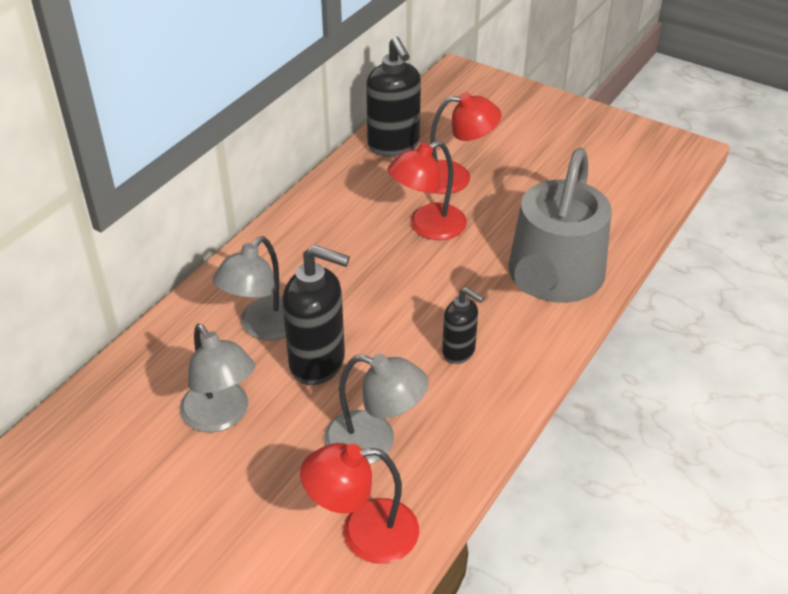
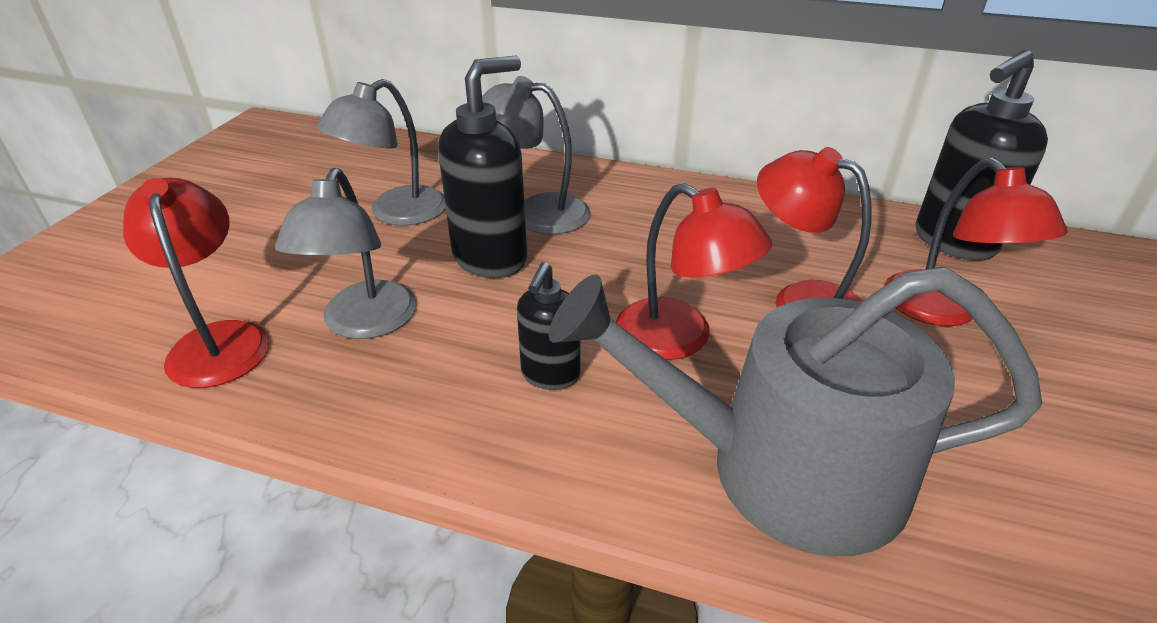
camera: 75 degrees right, 5 degrees down
(318, 363) = (491, 258): black soap dispenser -> black soap dispenser turned 135 degrees counterclockwise
(444, 288) = (679, 339): none -> red lamp

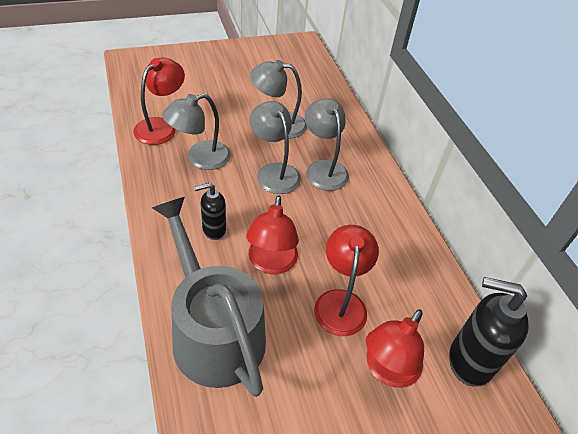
camera: 50 degrees right, 10 degrees up
(491, 258) = (274, 172): black soap dispenser -> grey lamp

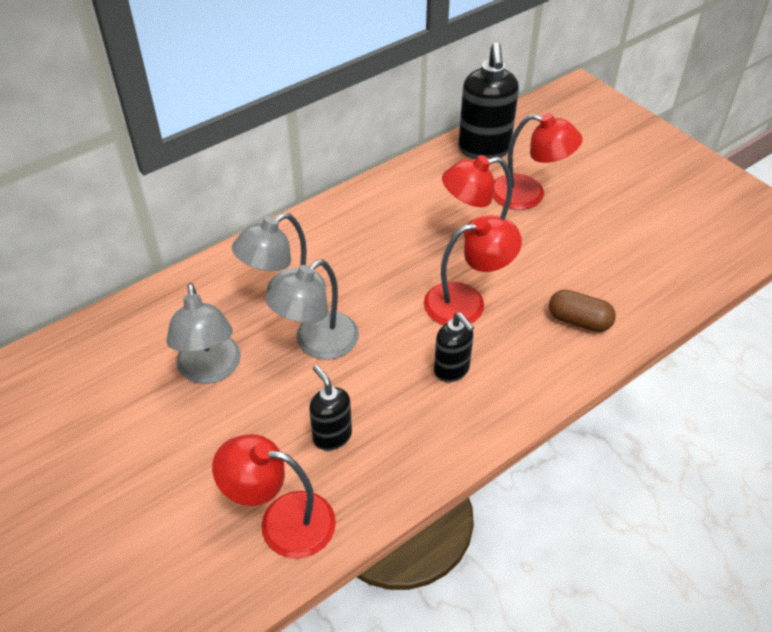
camera: 105 degrees left, 0 degrees up
(200, 158) = (332, 436): grey lamp -> black soap dispenser
(213, 331) = (579, 321): grey watering can -> brown capsule

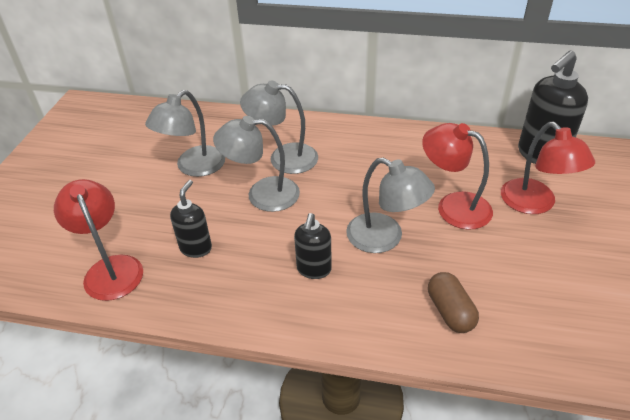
camera: 50 degrees right, 5 degrees down
(467, 302) = (385, 238): red lamp -> grey lamp

